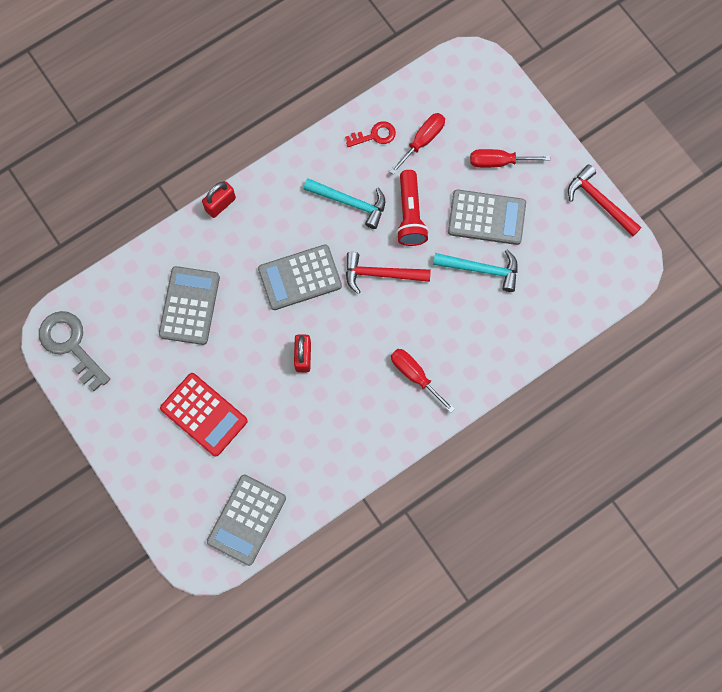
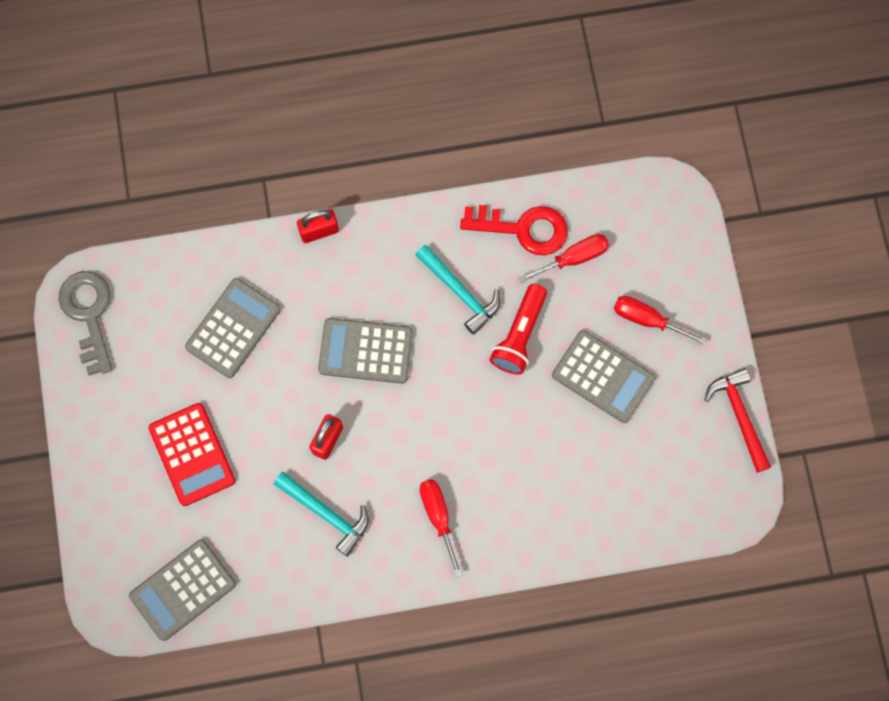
camera: 25 degrees right, 0 degrees up
(375, 135) = (523, 229): red key -> red key, size x1.73
(381, 274) = (456, 387): red hammer -> none
(481, 269) = (568, 432): turquoise hammer -> turquoise hammer (326, 513)

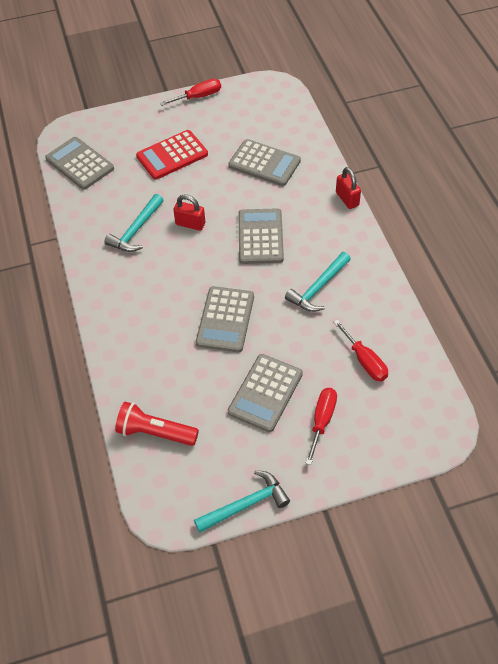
camera: 85 degrees right, 20 degrees down
(88, 314) = (261, 94): grey key -> none
(438, 517) = (138, 295): red screwdriver -> red screwdriver (198, 97)
(492, 411) = (225, 319): none -> grey calculator
(519, 335) = (290, 331): red flashlight -> red flashlight (155, 432)
(523, 229) = (381, 323): red key -> none
(739, 416) = (245, 504): red hammer -> turquoise hammer

